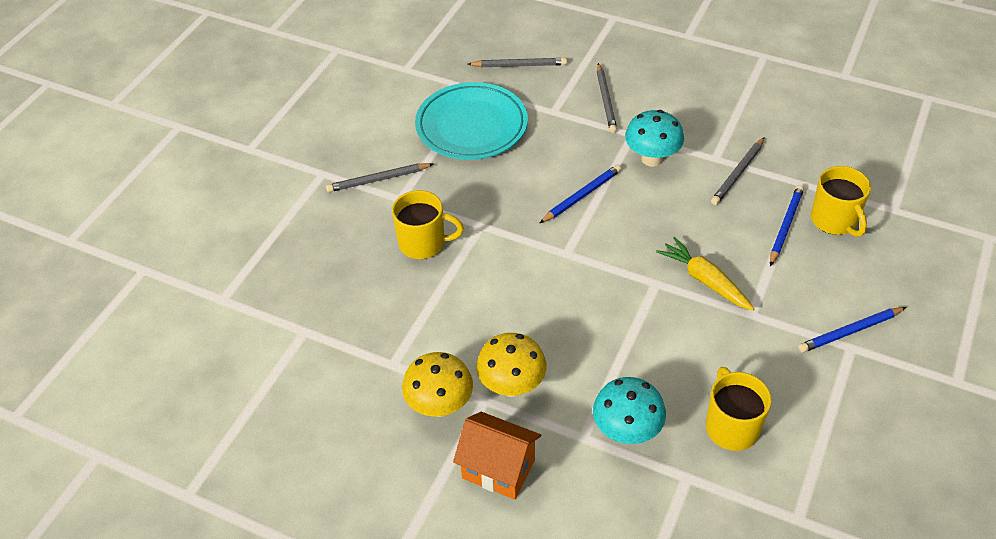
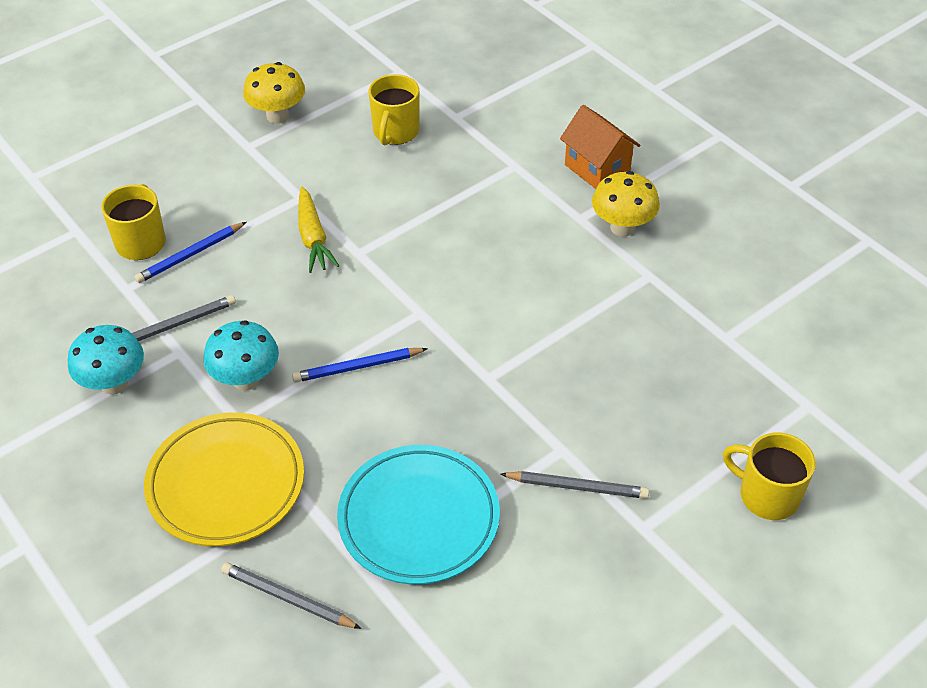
camera: 155 degrees left, 0 degrees up
(423, 243) = (563, 382): yellow mug -> yellow mug (767, 495)
(512, 386) = (551, 219): yellow mushroom -> yellow mushroom (277, 116)
(606, 100) = (226, 483): grey pencil -> yellow plate
(626, 431) = (478, 157): turquoise mushroom -> turquoise mushroom (114, 383)
(850, 331) = (236, 156): blue pencil -> none

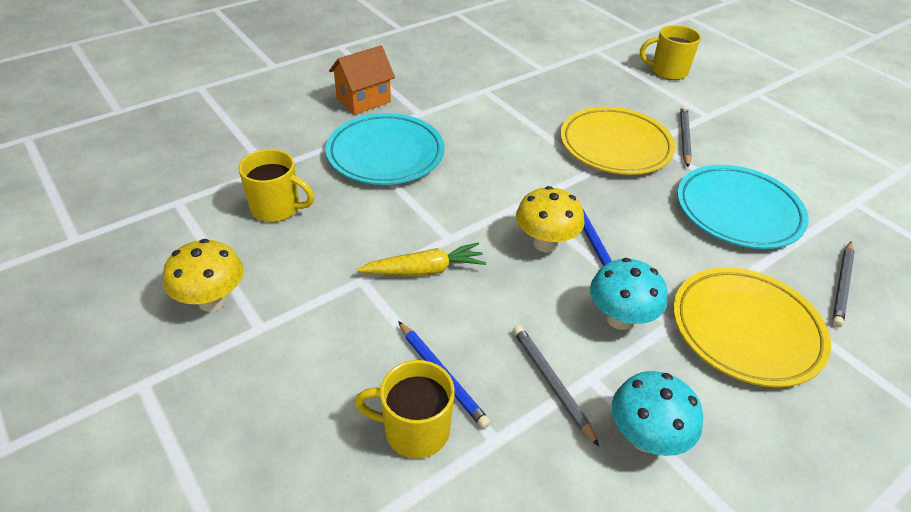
camera: 90 degrees left, 5 degrees down
(492, 196) = (385, 154): none -> turquoise plate
(543, 405) = (615, 146): none -> yellow plate
(622, 227) = (433, 96): yellow mushroom -> yellow mushroom (545, 243)
(767, 495) = (667, 71): yellow mug -> yellow mug turned 60 degrees clockwise

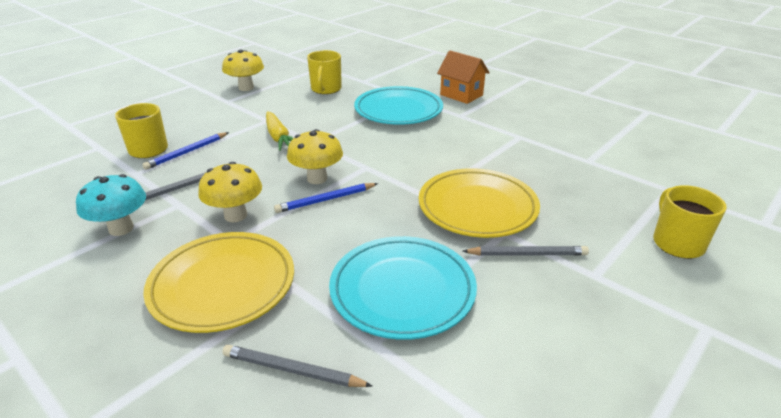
camera: 80 degrees right, 10 degrees down
(620, 319) = (235, 215): turquoise mushroom -> yellow mushroom

